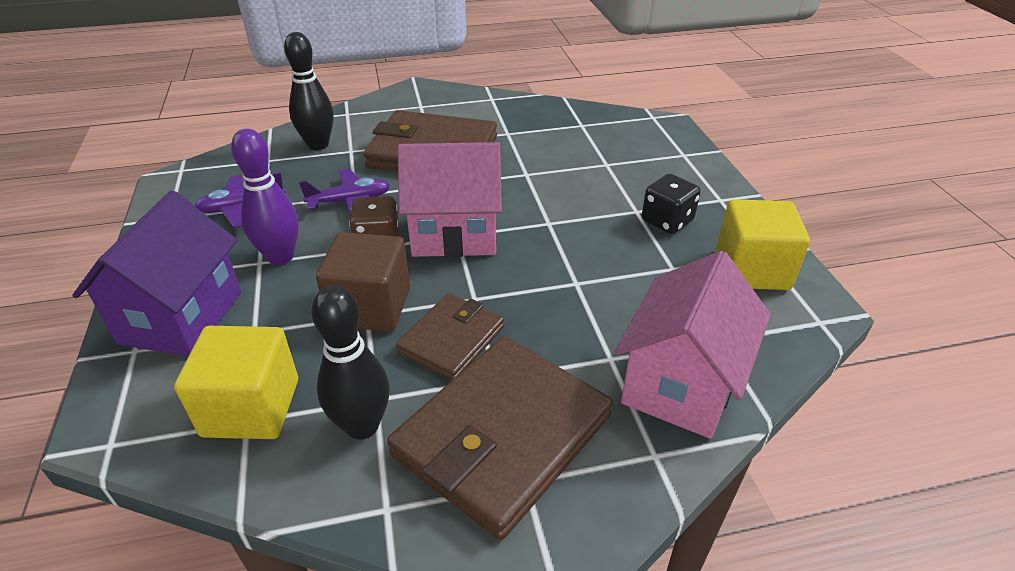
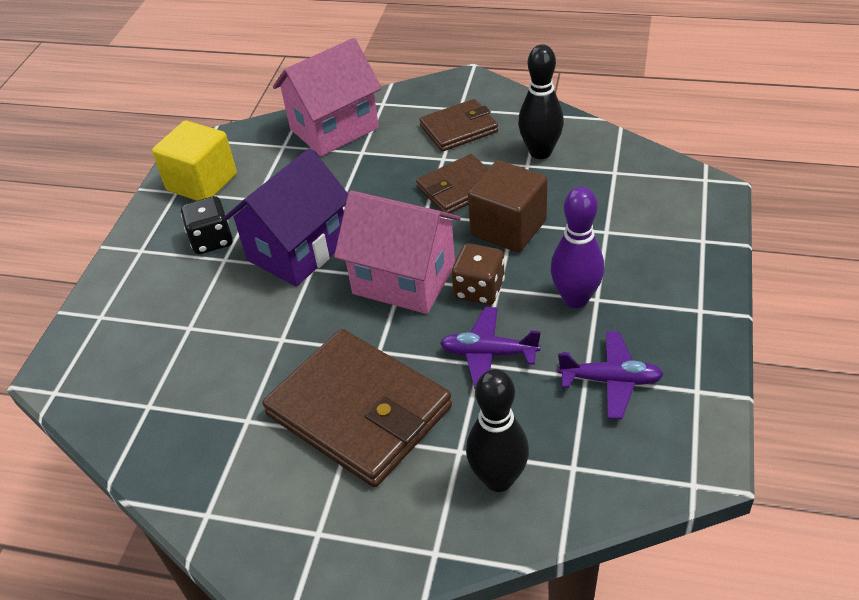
camera: 150 degrees left, 5 degrees up
(181, 317) = (667, 259): purple house -> purple house (298, 250)
(251, 408) = (611, 178): yellow cube -> none
(503, 436) = (459, 129): brown wallet -> brown wallet, size x0.56

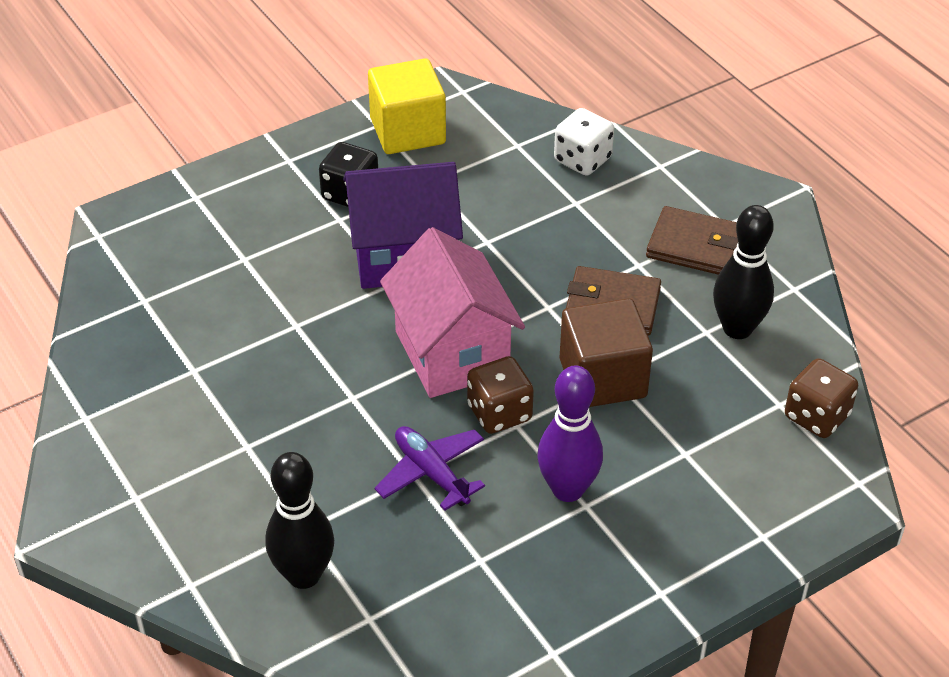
camera: 40 degrees right, 0 degrees up
(334, 128) = (582, 160): pink house -> white dice
(359, 411) = (277, 433): brown wallet -> none
(611, 380) = (495, 581): purple plane -> none
(640, 164) = (816, 416): none -> brown dice

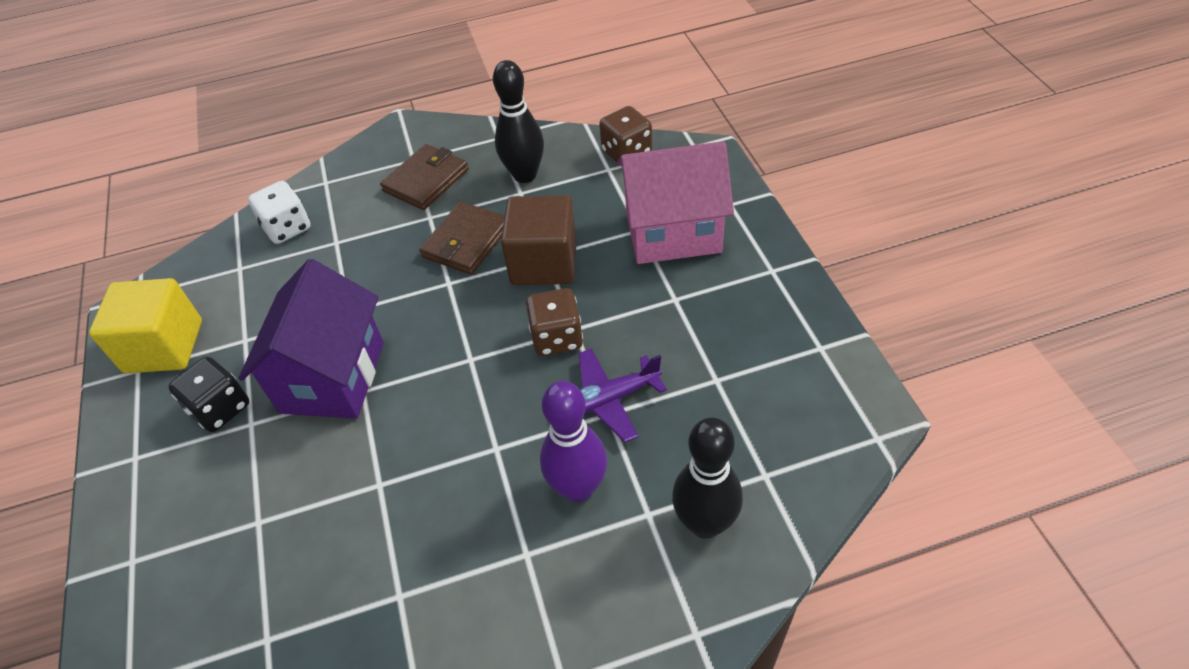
camera: 70 degrees left, 5 degrees up
(452, 352) = (472, 360): pink house -> pink house (673, 232)
(567, 489) = (655, 307): purple bowling pin -> purple bowling pin (578, 488)

